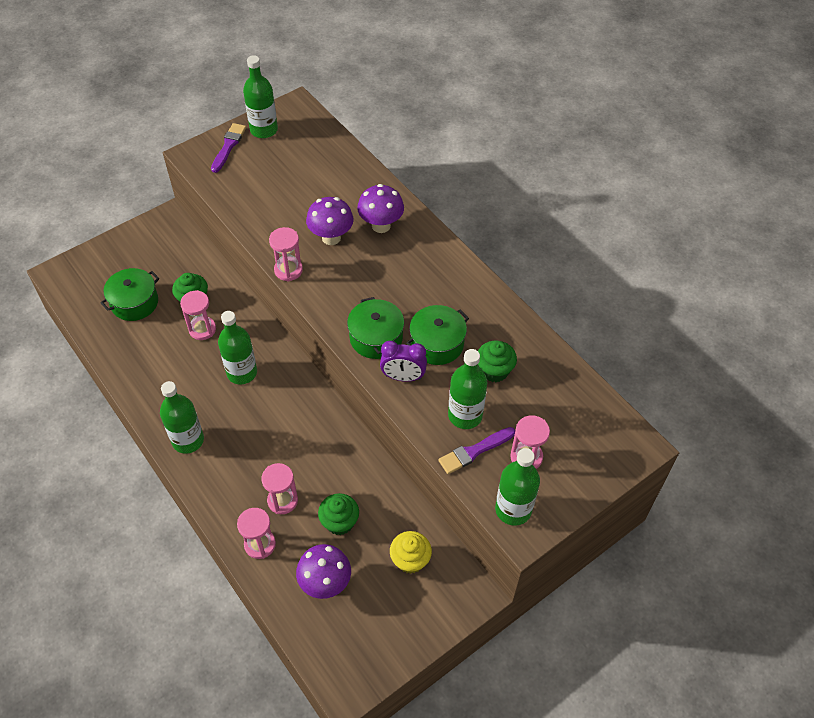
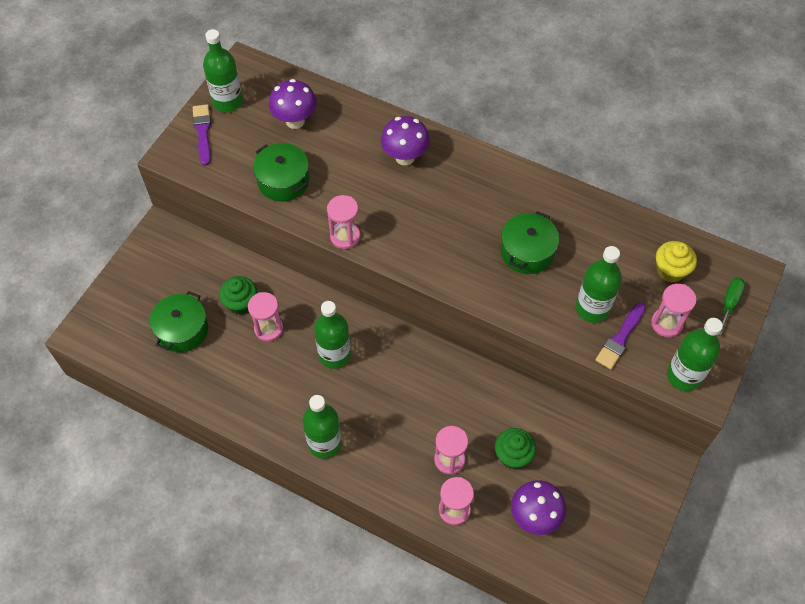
camera: 25 degrees left, 5 degrees up
(331, 238) = (365, 188): purple mushroom -> purple mushroom (295, 121)
(376, 338) = (469, 269): green pot -> green pot (283, 181)
(403, 377) = (516, 296): purple clock -> none
(410, 560) = (594, 461): yellow cupcake -> yellow cupcake (670, 270)
(494, 370) = (592, 256): green cupcake -> none
(599, 464) = (729, 303): none -> green screwdriver

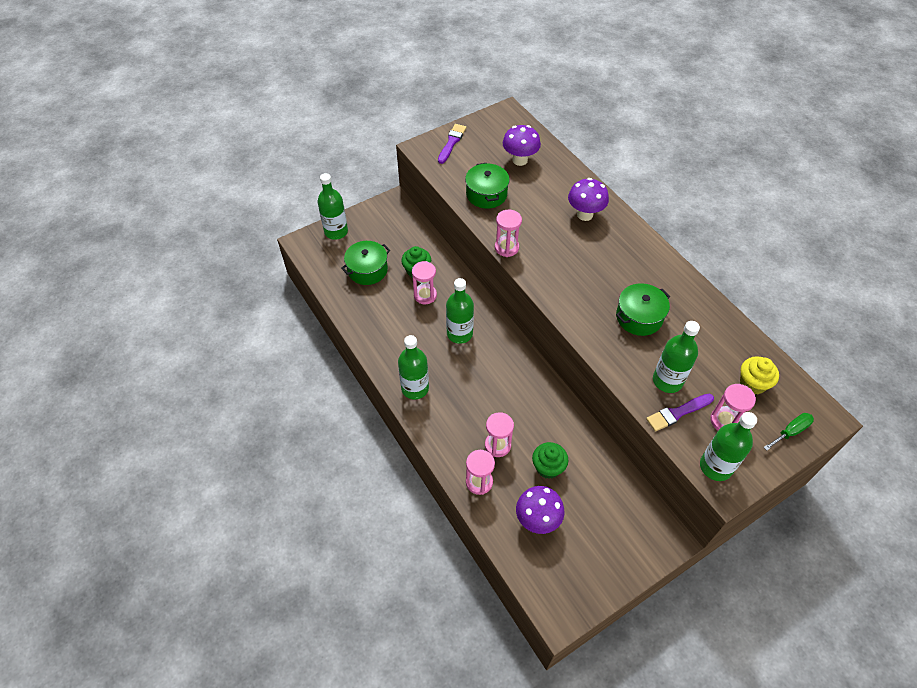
camera: 30 degrees right, 5 degrees down
(228, 102) = (481, 130): green bottle -> green bottle (336, 232)

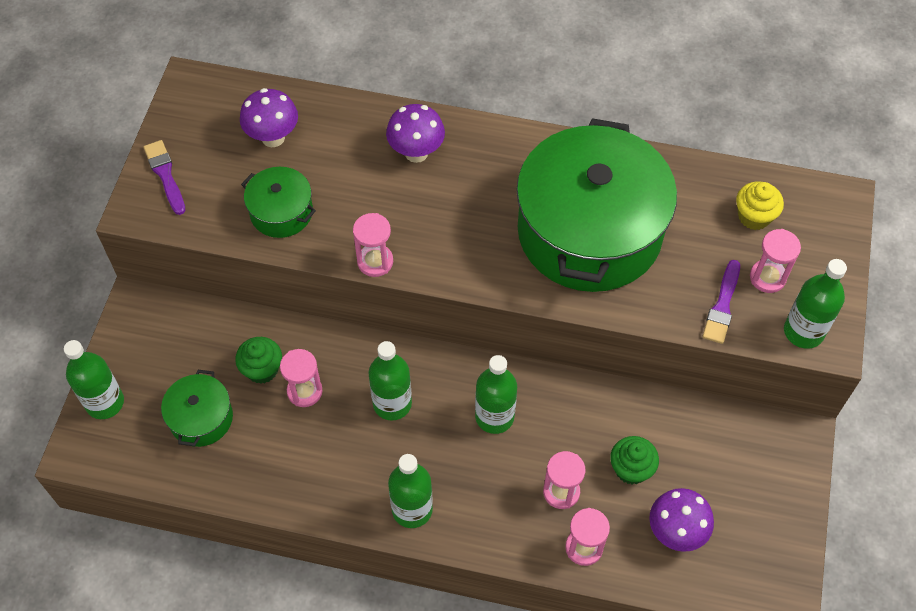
camera: 45 degrees left, 5 degrees up
(639, 317) = (589, 231): green pot -> green pot, size x2.28
(667, 381) = (681, 279): green bottle -> green bottle (494, 417)
(790, 431) = (828, 239): green screwdriver -> none

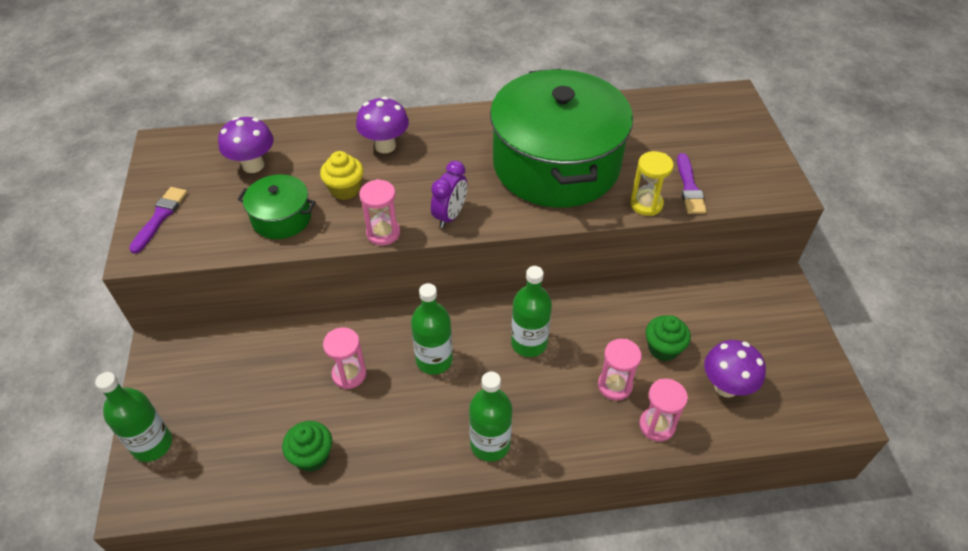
camera: 20 degrees left, 10 degrees down
(165, 175) = (160, 217): purple brush -> purple brush turned 60 degrees clockwise
(201, 418) = (256, 428): green pot -> none
(262, 369) = (302, 368): green cupcake -> green cupcake (312, 456)
(450, 262) = (450, 216): none -> purple clock
(663, 312) = (646, 204): none -> yellow hourglass
(754, 216) = (677, 122): yellow cupcake -> yellow cupcake (345, 189)
(767, 277) = (712, 159): pink hourglass -> none
(803, 331) = (761, 188): green bottle -> none

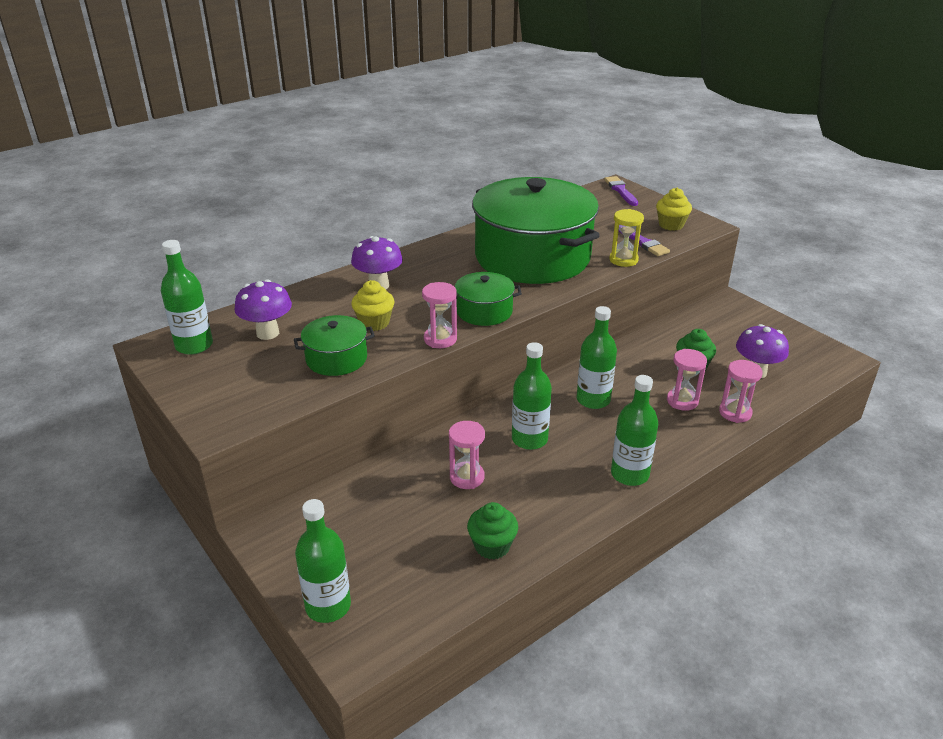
camera: 30 degrees left, 15 degrees down
(160, 217) = (211, 396): purple brush -> purple brush (620, 191)
(190, 156) = (194, 345): none -> green bottle
(450, 216) = (484, 311): purple clock -> green pot
(744, 175) = (671, 225): none -> yellow cupcake

